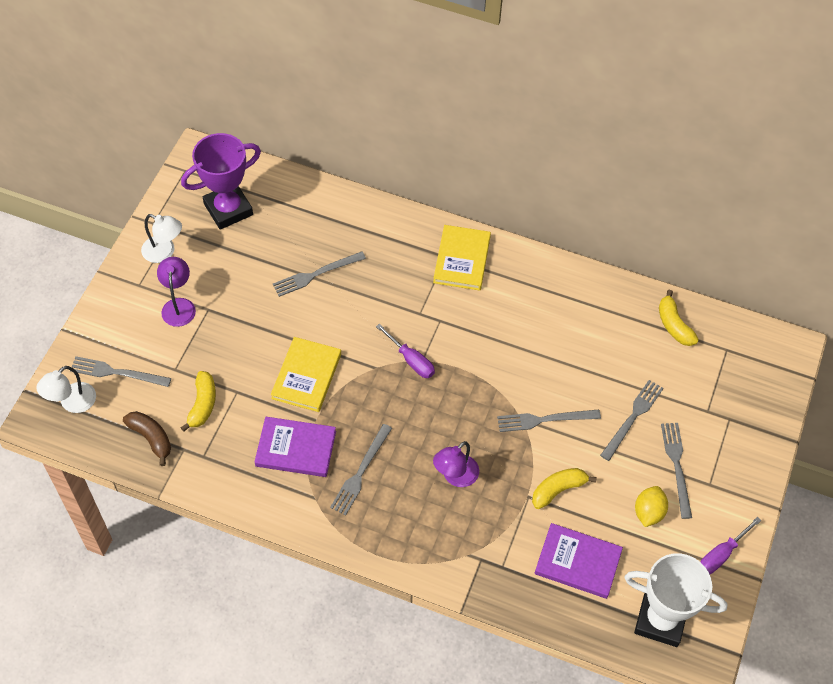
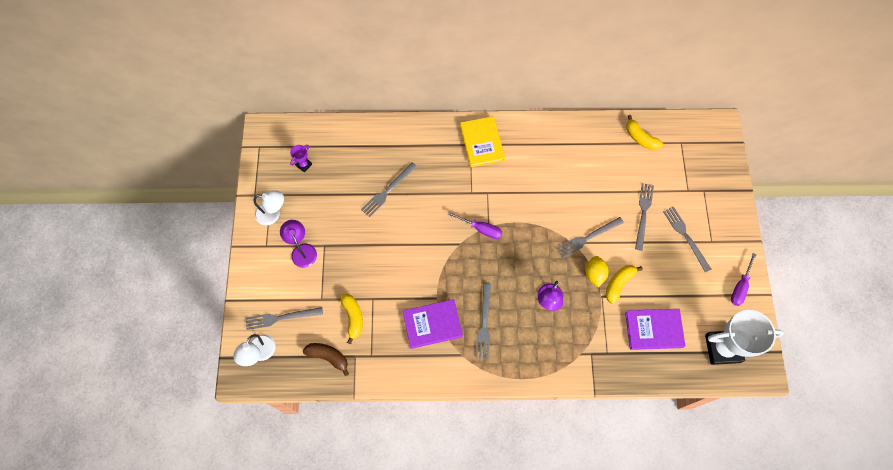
camera: 20 degrees left, 10 degrees up
(228, 209) = (304, 165): purple trophy -> purple trophy, size x0.42
(306, 376) = (415, 268): yellow book -> none
(648, 512) = (682, 276): yellow lemon -> yellow lemon (594, 274)

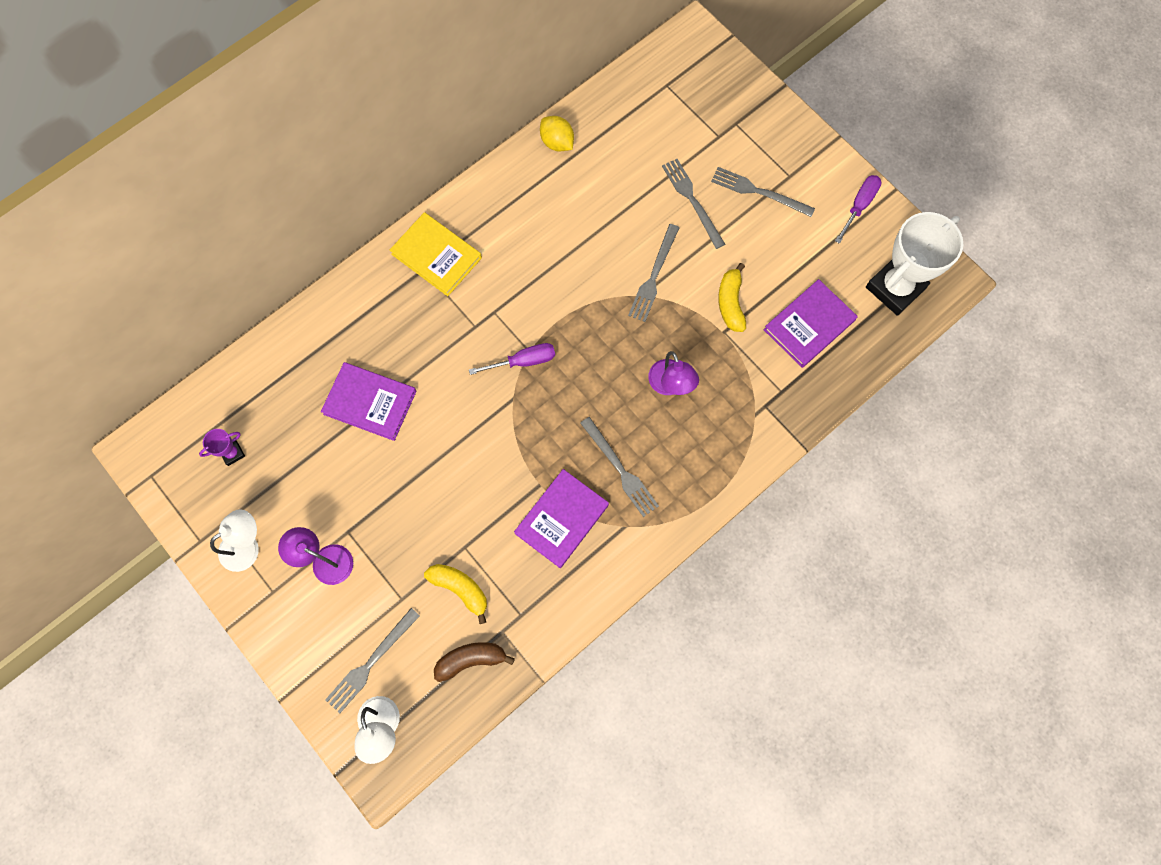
camera: 40 degrees left, 5 degrees up
(304, 165) = (232, 453): purple trophy -> purple trophy turned 60 degrees clockwise
(388, 191) = (370, 402): grey fork -> purple book
(594, 274) = (696, 313): yellow lemon -> yellow lemon (557, 142)
(640, 138) = (617, 113): yellow banana -> none
(740, 287) = (859, 205): purple screwdriver -> purple screwdriver turned 135 degrees counterclockwise

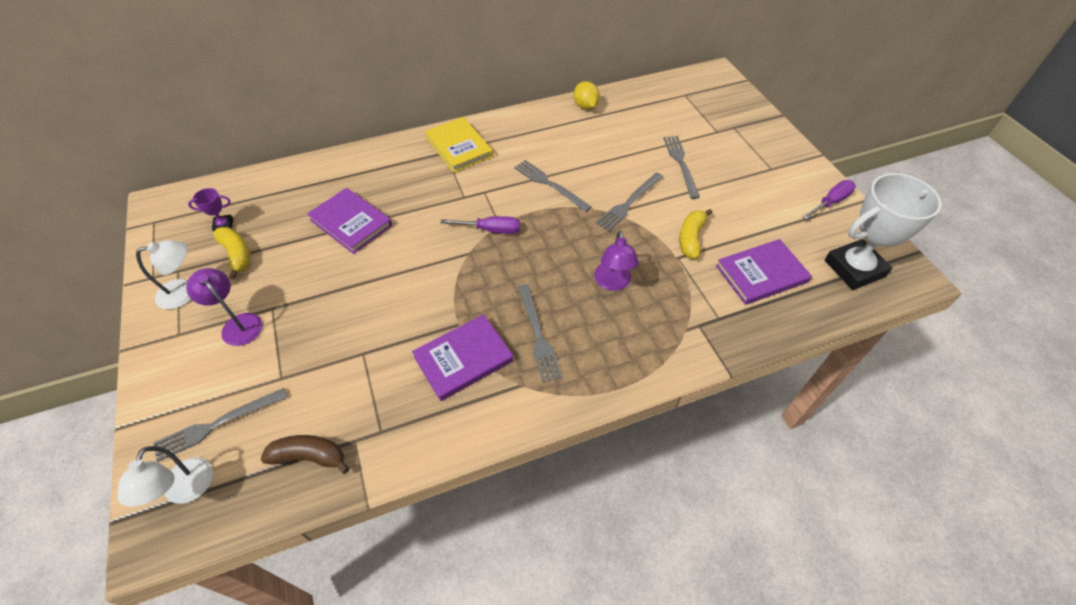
camera: 20 degrees right, 20 degrees down
(460, 589) = (338, 387): yellow banana -> yellow banana (237, 255)
(758, 192) = (740, 172): grey fork -> grey fork (549, 184)

